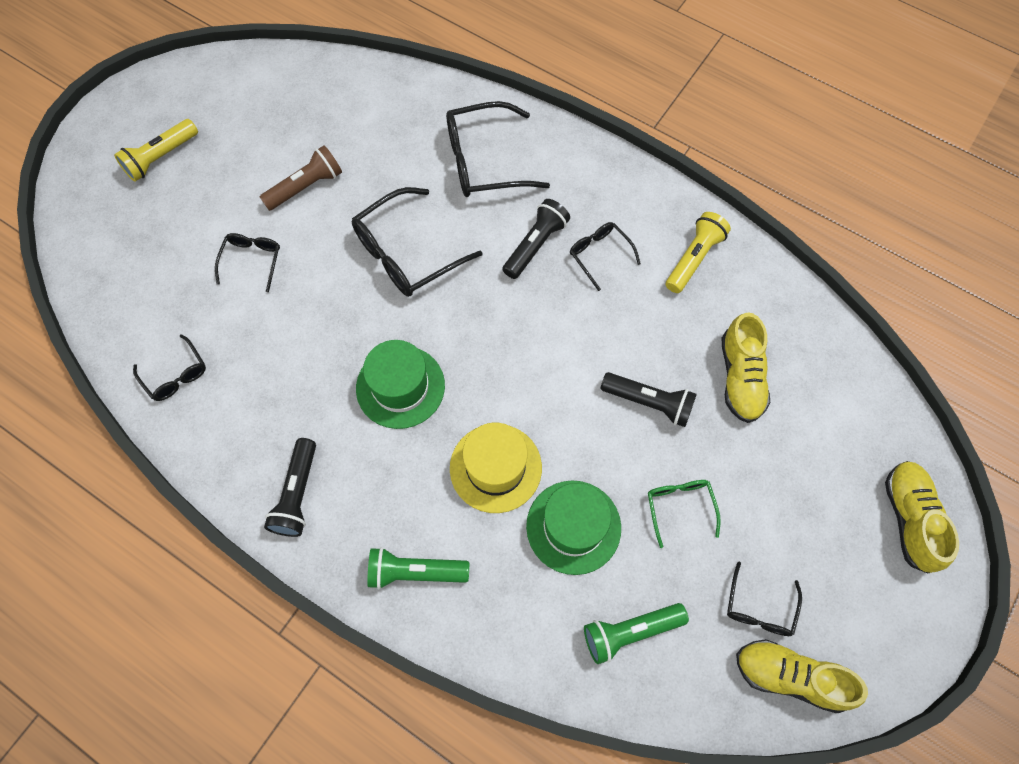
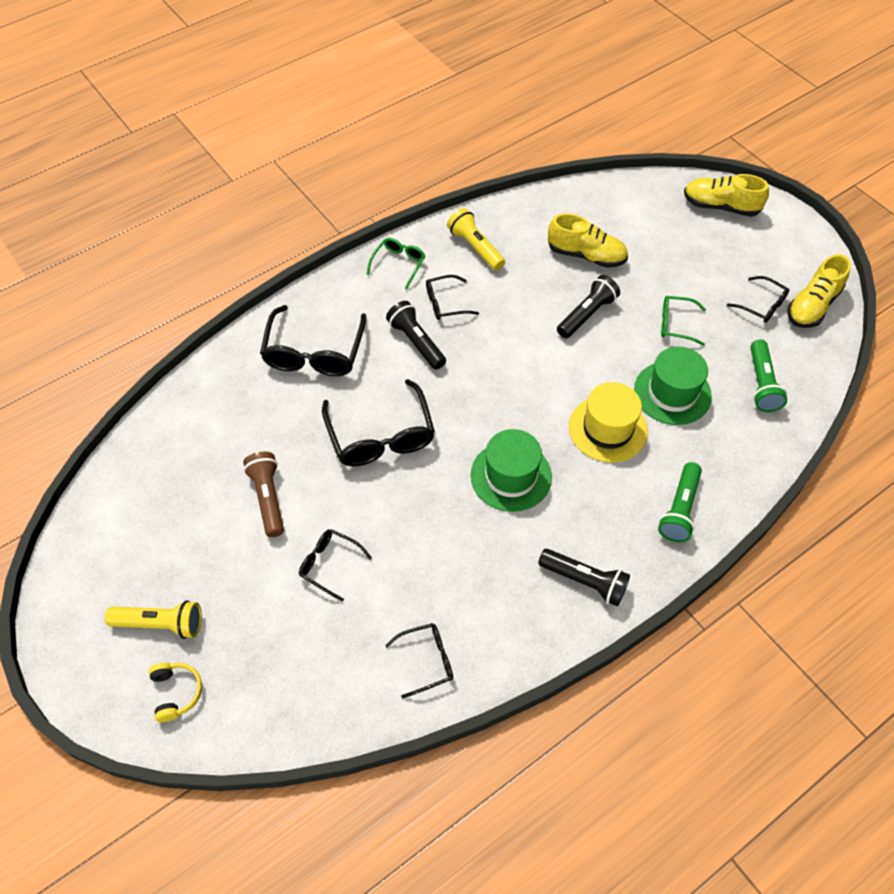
camera: 70 degrees left, 10 degrees down
(103, 194) = (176, 692): none -> yellow headphones
(161, 157) = (160, 624): yellow flashlight -> yellow flashlight turned 60 degrees counterclockwise
(633, 193) = (398, 264): none -> green glasses

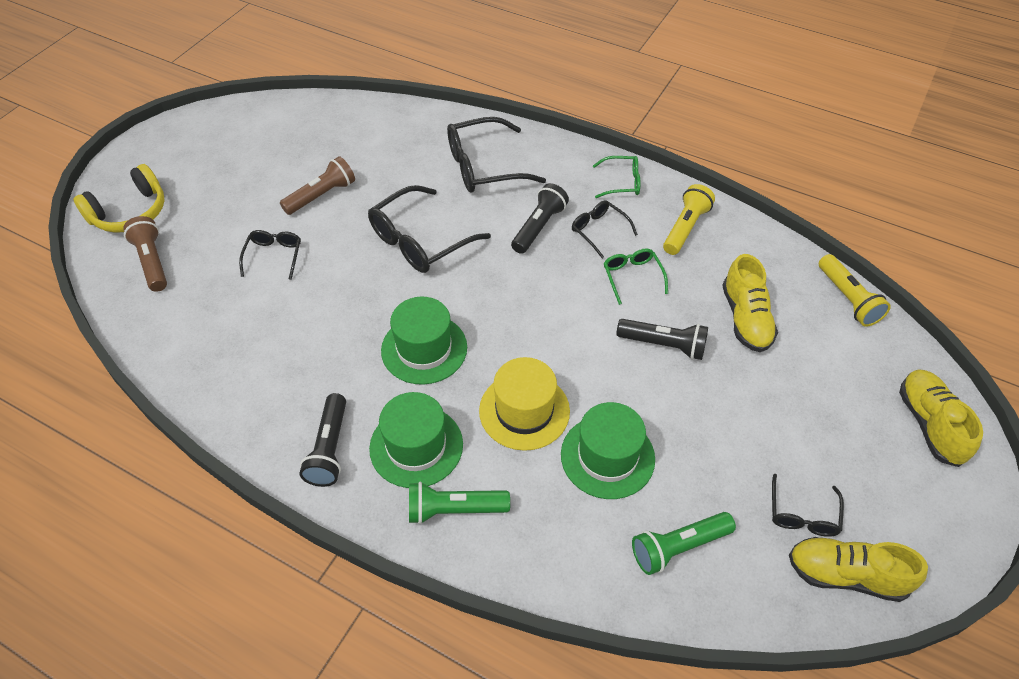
camera: 65 degrees right, 5 degrees down
(160, 624) = (185, 181): yellow flashlight -> yellow flashlight (848, 298)
(176, 692) = (130, 213): yellow headphones -> yellow headphones, size x1.71
(270, 683) = (152, 262): none -> brown flashlight
(427, 661) = (203, 354): black glasses -> none
(609, 515) = (416, 446): none -> green hat
(676, 324) = (708, 431): green glasses -> green glasses (632, 277)

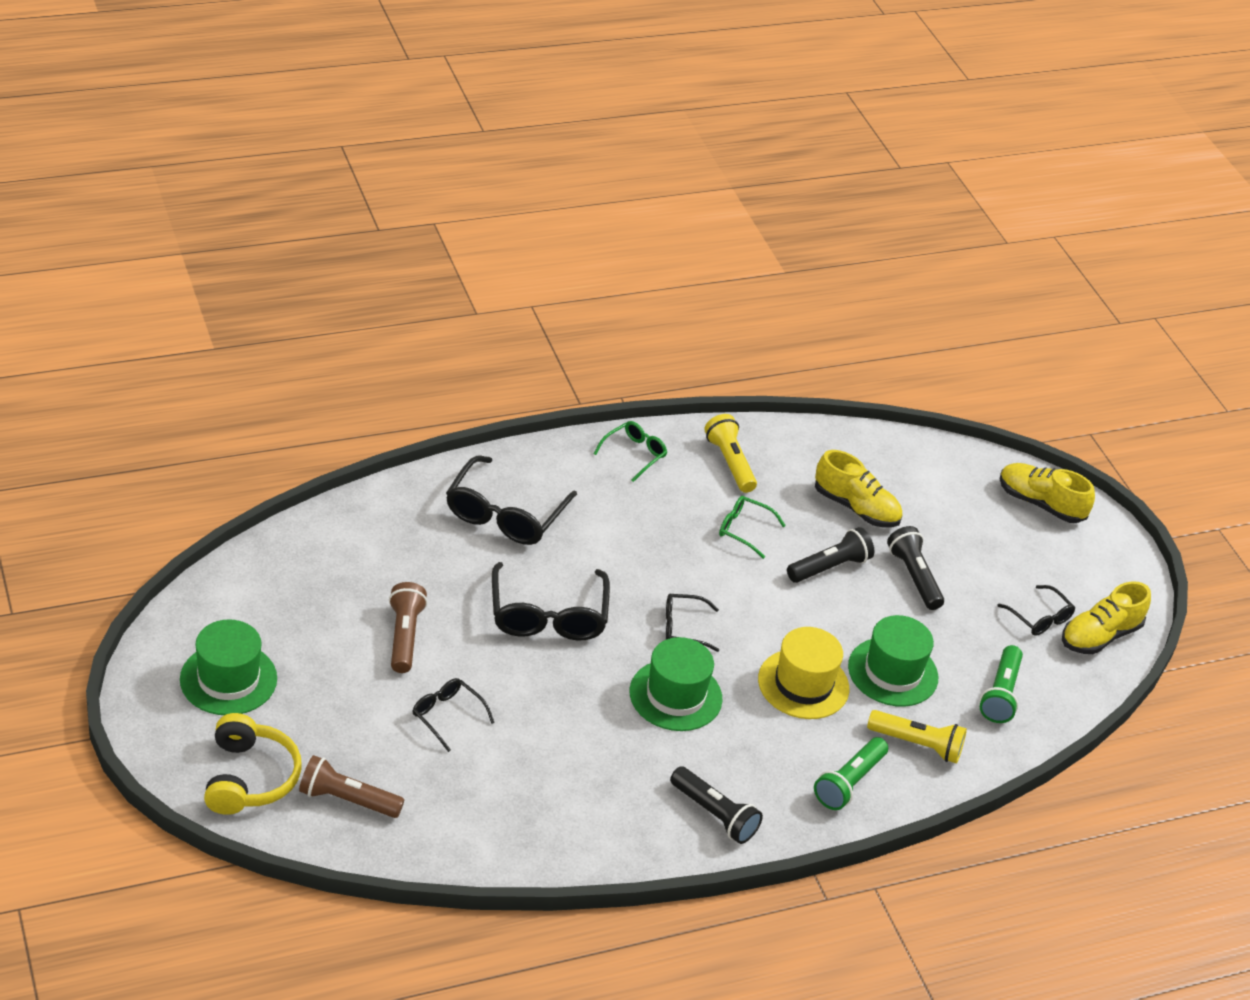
camera: 55 degrees left, 10 degrees down
(416, 446) = (768, 764): green hat -> green hat (228, 679)
(538, 227) = (623, 537): black flashlight -> black flashlight (914, 577)
(599, 230) = (671, 509): black glasses -> black glasses (683, 628)
(848, 298) = (899, 445): yellow flashlight -> yellow flashlight (917, 744)

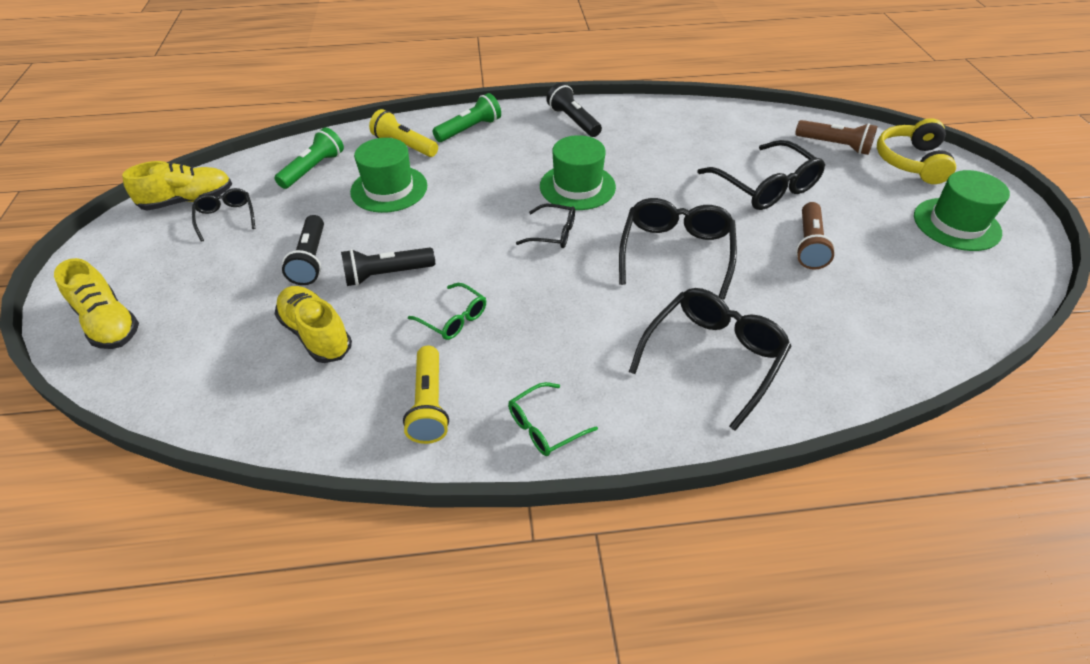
camera: 160 degrees left, 5 degrees up
(447, 716) = (765, 187): black glasses -> black glasses, size x1.83
(803, 684) = (469, 186): yellow hat -> none

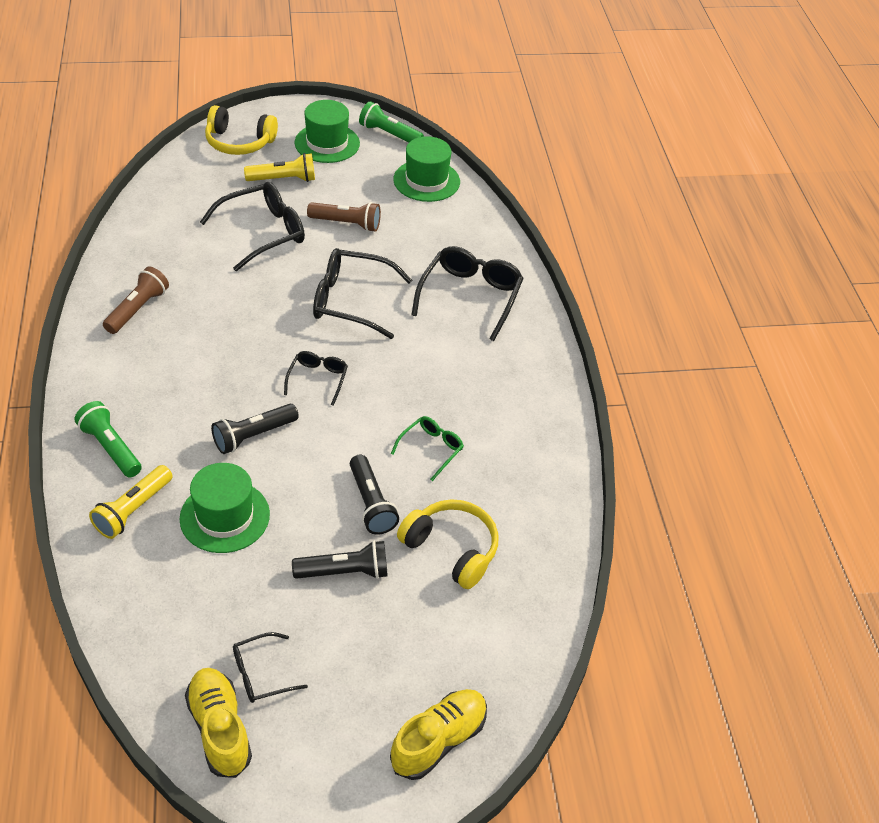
camera: 95 degrees left, 0 degrees up
(313, 169) = (169, 600): green flashlight -> green flashlight (389, 134)
(316, 334) = (451, 549): yellow shoe -> yellow headphones
(429, 404) = (525, 460): yellow flashlight -> yellow flashlight (283, 179)
(544, 427) = (541, 392): green glasses -> none
(573, 121) = (115, 354): black flashlight -> black flashlight (254, 436)
(577, 186) = (244, 358): green hat -> green hat (426, 181)
(713, 357) = (470, 296): black glasses -> black glasses turned 75 degrees clockwise
(834, 145) = (205, 178): brown flashlight -> brown flashlight (137, 309)

